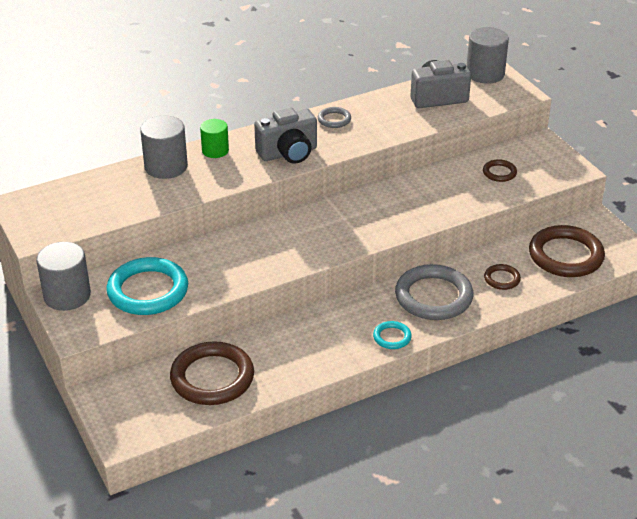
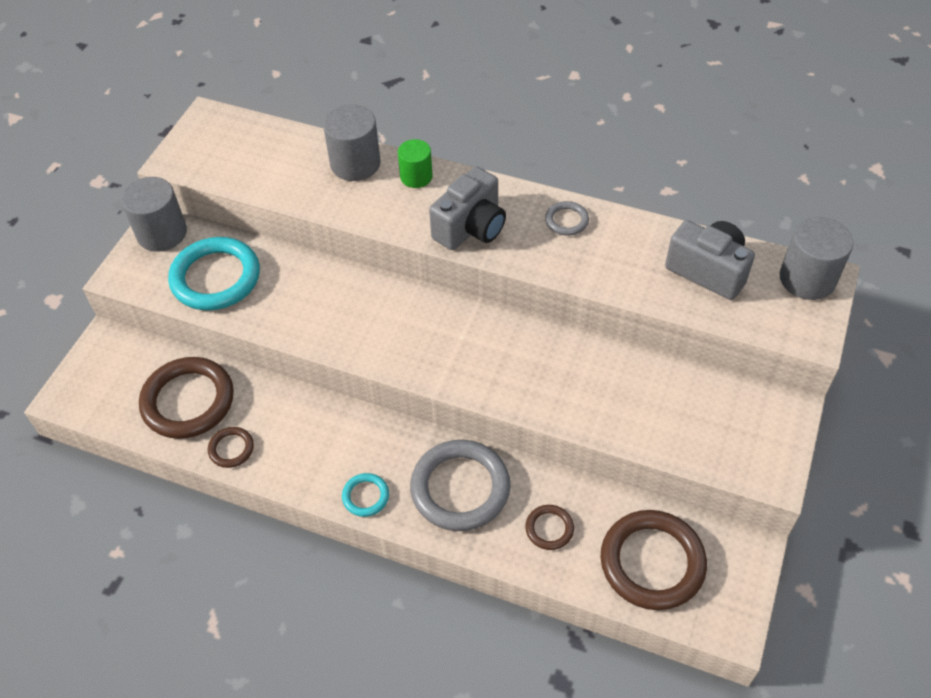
camera: 50 degrees right, 15 degrees up
(288, 153) = (471, 228): grey camera -> grey camera turned 75 degrees counterclockwise
(499, 173) = (683, 409): brown ring -> brown ring (231, 449)

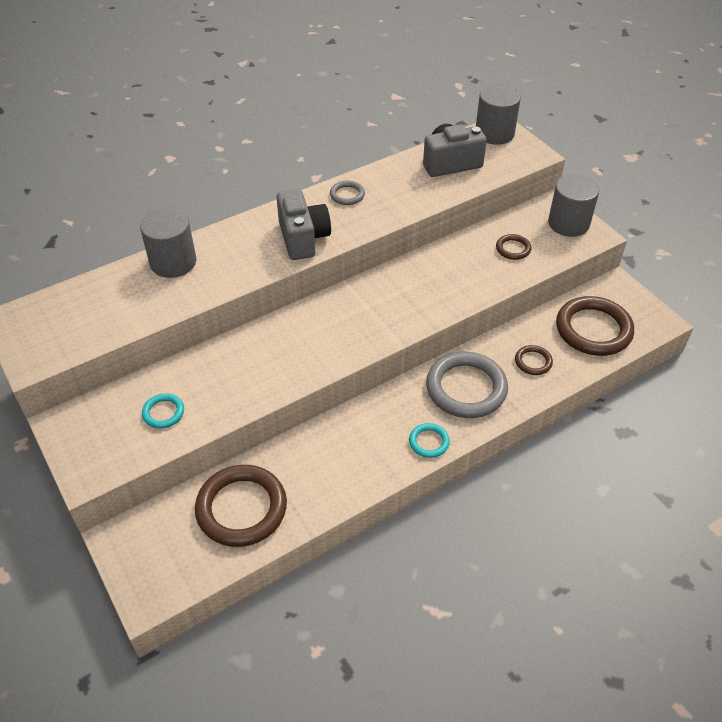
camera: 55 degrees left, 5 degrees down
(162, 233) = (74, 425): grey cylinder -> grey cylinder (568, 223)
(216, 278) = (163, 413): turquoise ring -> turquoise ring, size x0.47
(231, 449) = (314, 502): brown ring -> brown ring (513, 249)
(416, 176) = (225, 239): green cylinder -> none

